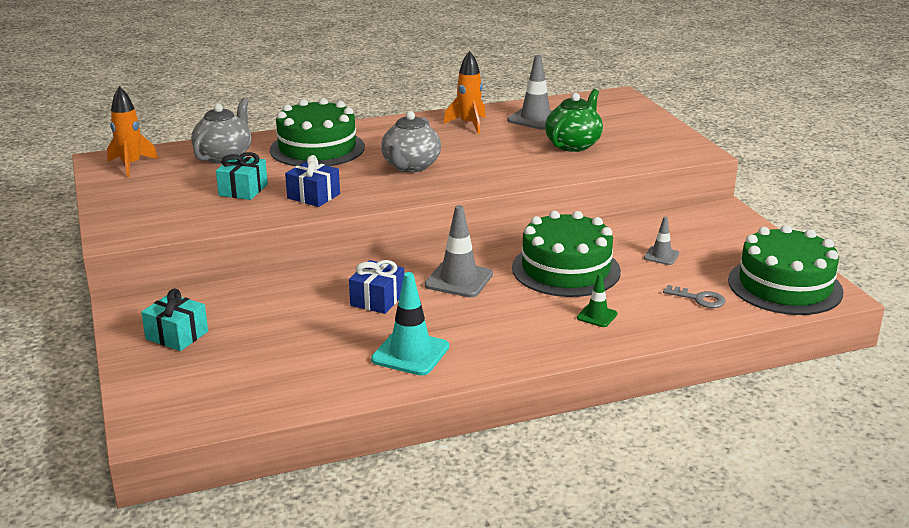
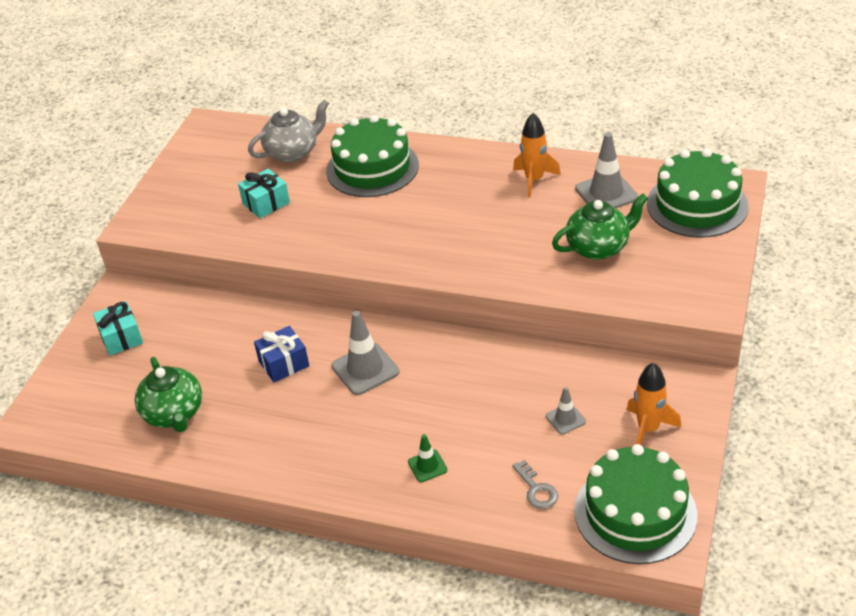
camera: 40 degrees right, 15 degrees up
(131, 165) = (218, 139): orange rocket -> orange rocket (648, 429)
(312, 365) = (174, 414): none -> green teapot
(313, 196) = (308, 233): blue gift -> none
(410, 166) = (422, 223): grey teapot -> none
(410, 353) = (248, 436): turquoise traffic cone -> none
(566, 269) = (463, 397): green cake -> green cake (697, 205)

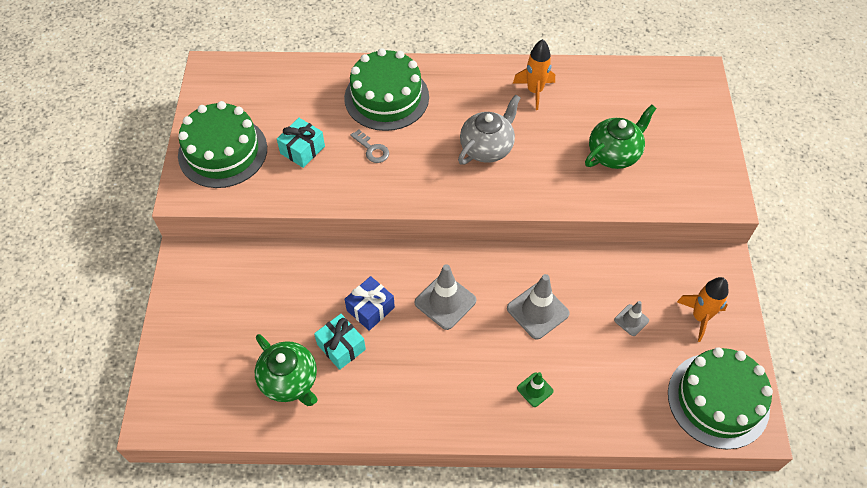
camera: 20 degrees left, 15 degrees up
(121, 337) = (207, 308): turquoise gift -> turquoise gift (341, 347)
(293, 152) = (306, 90): grey teapot -> grey teapot (487, 147)
(536, 489) = (632, 394): grey key -> grey key (372, 149)
(606, 193) = (600, 97): grey traffic cone -> grey traffic cone (537, 311)
(697, 205) = (678, 98): green cake -> green cake (223, 152)

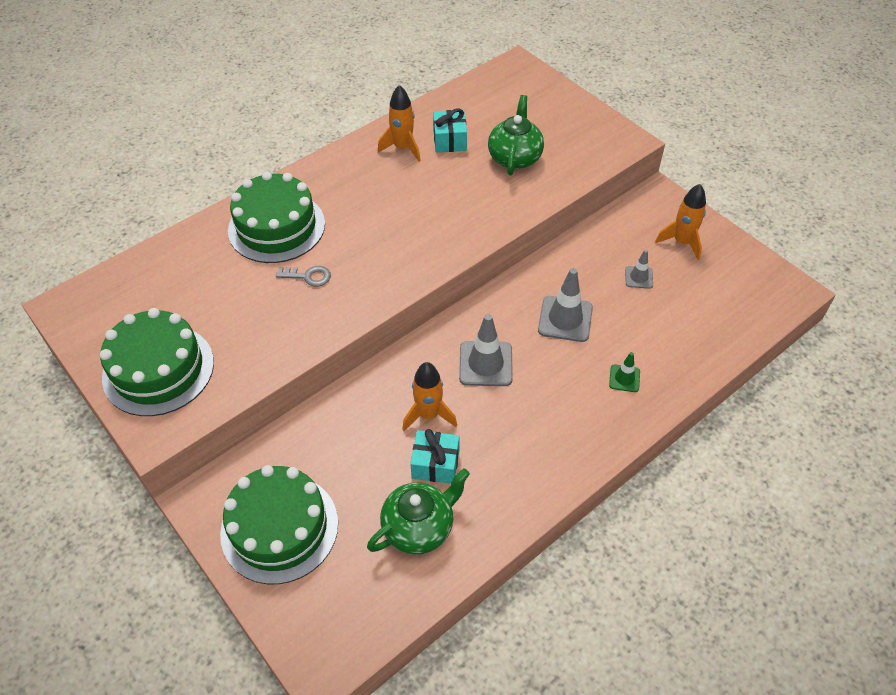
camera: 40 degrees left, 5 degrees down
(290, 381) = (419, 527): green teapot -> green teapot turned 45 degrees counterclockwise
(302, 150) = (240, 317): turquoise gift -> turquoise gift (449, 140)
(370, 309) = (428, 415): blue gift -> orange rocket
(487, 147) = (409, 213): grey teapot -> none
(718, 400) = (752, 290): green cake -> green cake (279, 528)

